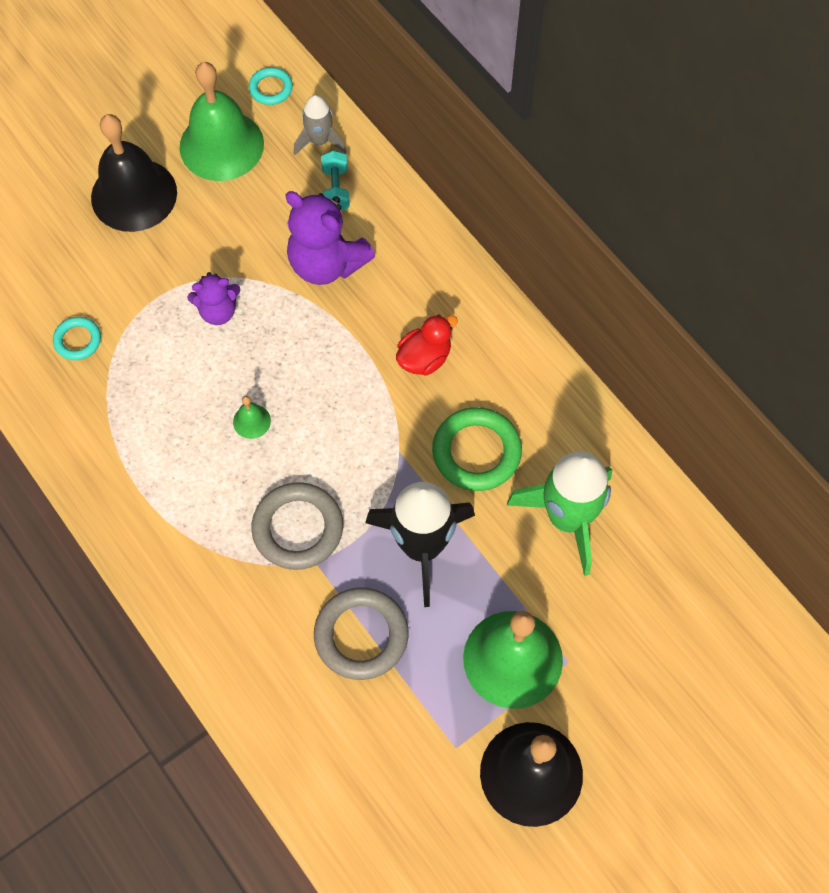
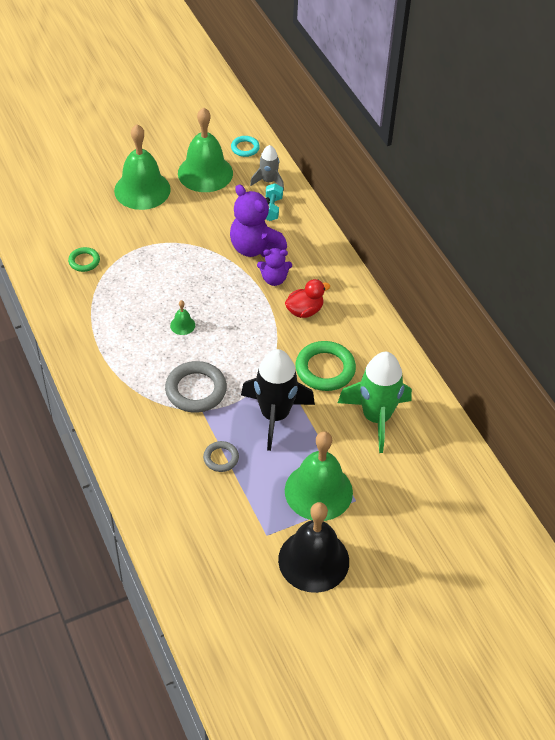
camera: 10 degrees right, 15 degrees down
(78, 340) = (84, 261): turquoise ring -> green ring
(134, 195) = (142, 190): black bell -> green bell
(218, 311) = (178, 261): purple teddy bear -> purple teddy bear (274, 279)
(361, 635) = (221, 458): grey ring -> grey ring, size x0.56

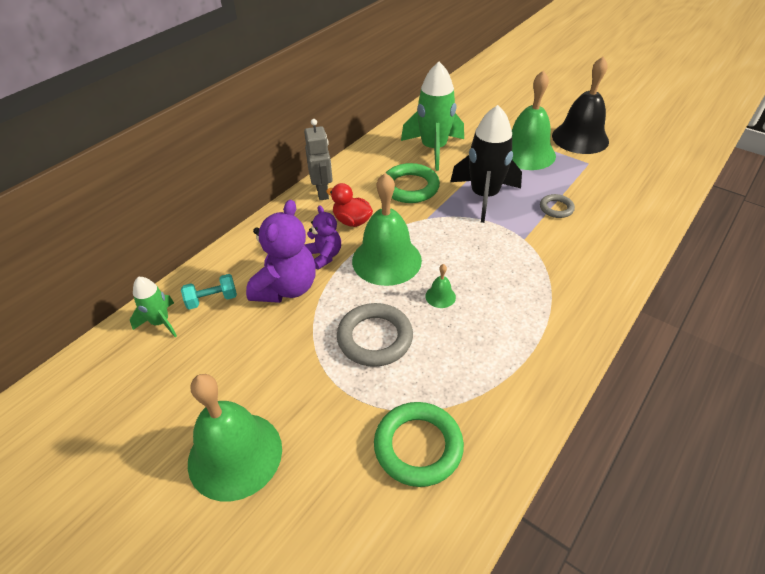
camera: 115 degrees left, 5 degrees down
(84, 261) = (418, 446): green ring -> green ring, size x1.80
(196, 390) = (507, 251): grey ring -> grey ring (375, 338)
(205, 173) = (167, 395): green bell -> green bell (386, 260)
(245, 148) = (95, 374): turquoise ring -> none
(268, 181) = (160, 322): grey rocket -> green rocket
(358, 307) = (322, 192): none -> grey robot

